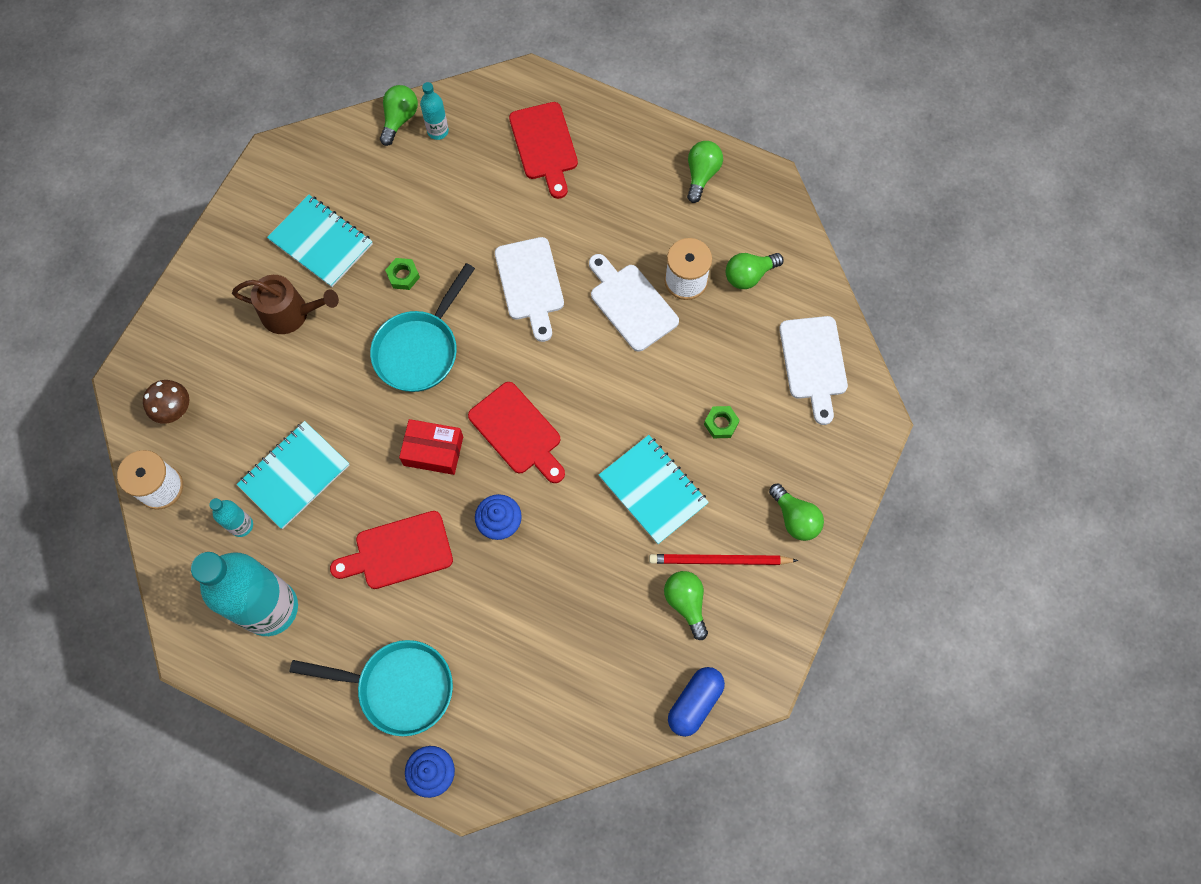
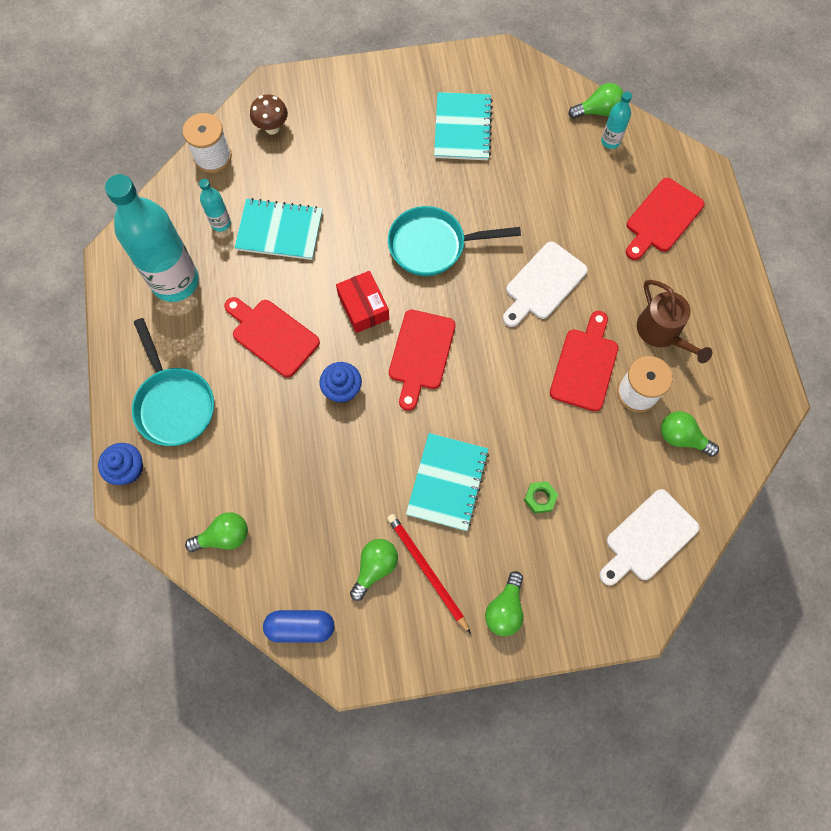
camera: 55 degrees right, 0 degrees up
(290, 313) = (395, 146): brown watering can -> brown watering can (662, 332)
(403, 276) = (480, 196): green nut -> none
(631, 304) = (585, 365): white cutting board -> red cutting board
(701, 175) = (736, 345): green light bulb -> green light bulb (224, 536)

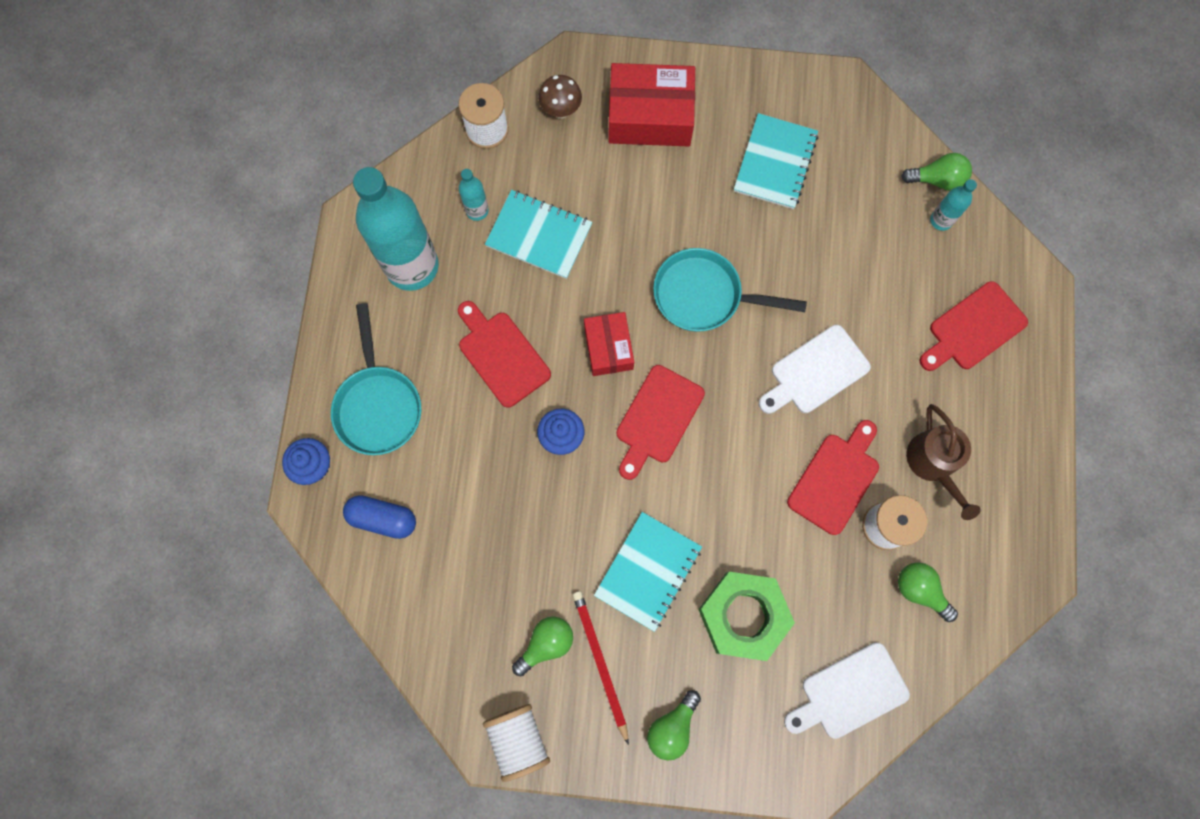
camera: 15 degrees right, 5 degrees up
(224, 536) = (396, 566): green light bulb -> none
(300, 627) = (452, 686): blue capsule -> blue capsule (383, 518)
(348, 115) = (650, 116): none -> red box
(372, 657) = (518, 739): none -> white spool
(540, 498) = (743, 616): green nut -> green nut, size x2.45

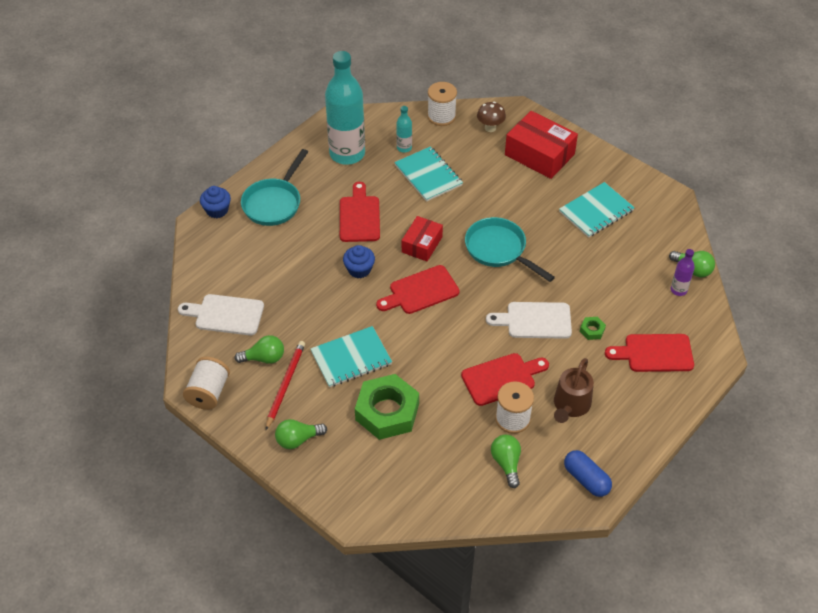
camera: 35 degrees right, 25 degrees down
(383, 518) = (231, 252): blue capsule -> blue capsule (586, 479)
(849, 692) = (417, 488): white cutting board -> white cutting board (226, 315)
(886, 342) = (592, 330): none -> green nut
(941, 220) = (678, 290): turquoise bottle -> purple bottle

